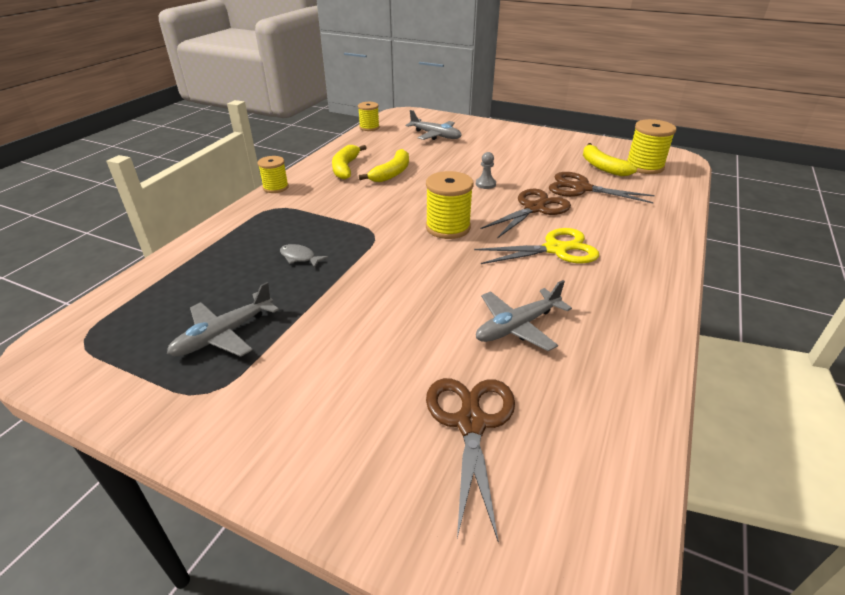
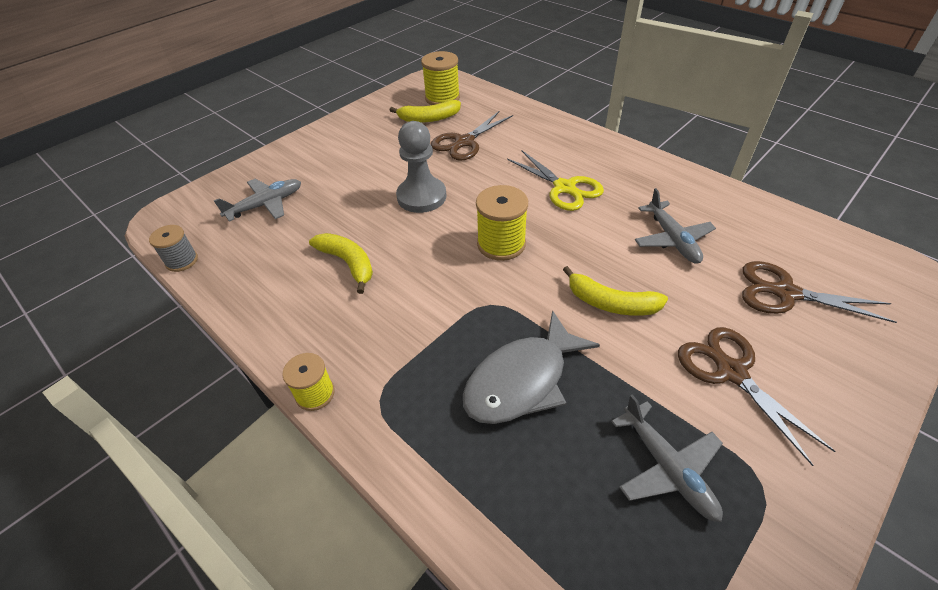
camera: 70 degrees left, 10 degrees up
(300, 257) = (522, 380): grey fish -> grey fish, size x2.41
(345, 168) = (301, 306): yellow banana -> yellow banana (611, 303)
(369, 127) = (182, 261): yellow spool -> grey spool
(485, 184) = (421, 197): grey pawn -> grey pawn, size x2.17
(534, 208) = (489, 179): brown scissors -> brown scissors (731, 372)
(555, 249) = (564, 188): yellow scissors -> yellow scissors turned 135 degrees clockwise

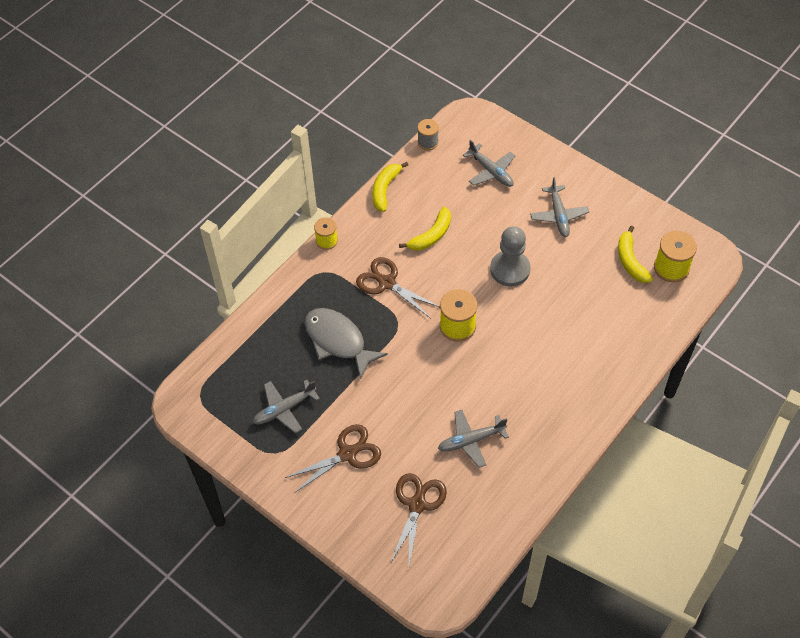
camera: 85 degrees right, 10 degrees up
(355, 158) = (558, 215): none -> grey plane
(464, 142) = (593, 293): brown scissors -> brown scissors (387, 283)
(564, 188) = (531, 369): yellow scissors -> none
(611, 303) = (402, 393): yellow banana -> yellow banana (385, 189)

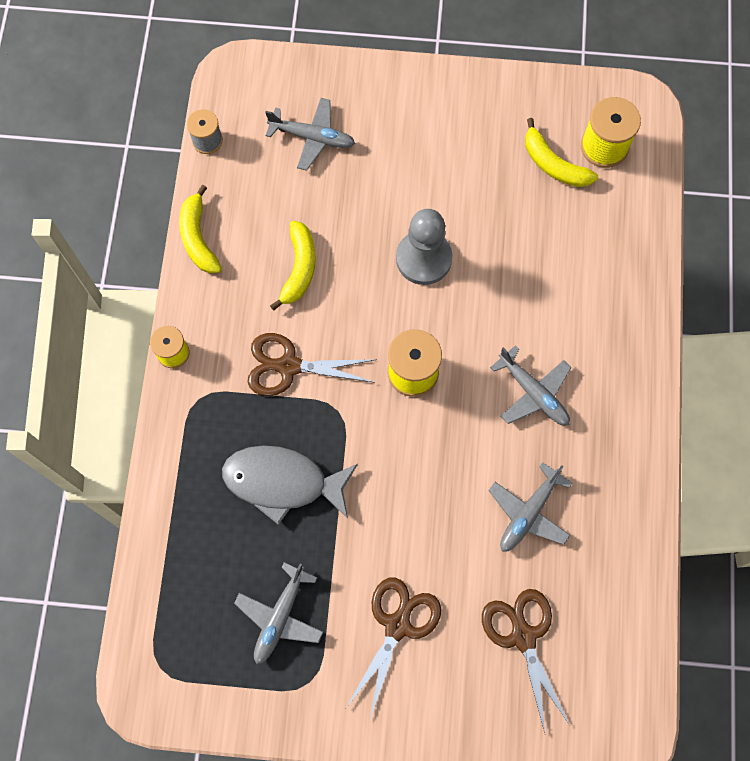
camera: 35 degrees left, 15 degrees up
(558, 215) = (432, 151): grey plane -> grey plane (533, 392)

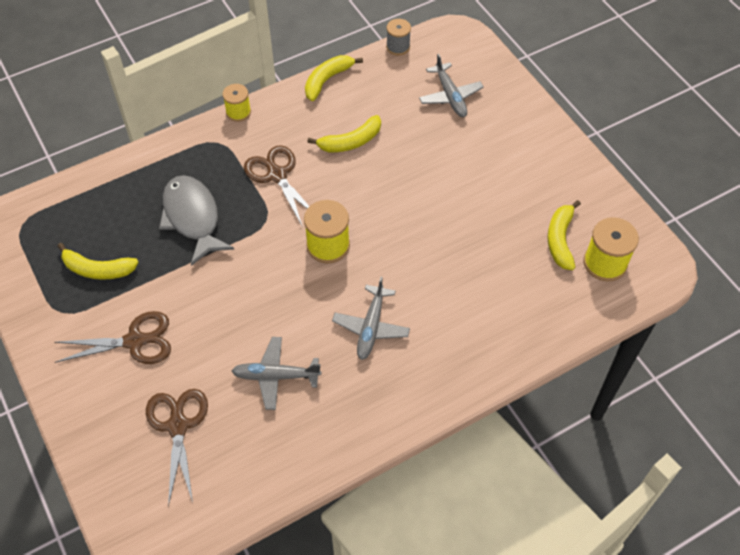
camera: 55 degrees right, 15 degrees down
(280, 616) = (97, 269): grey plane -> yellow banana
(423, 258) = (417, 204): grey pawn -> none
(523, 637) = (177, 426): brown scissors -> brown scissors turned 45 degrees counterclockwise

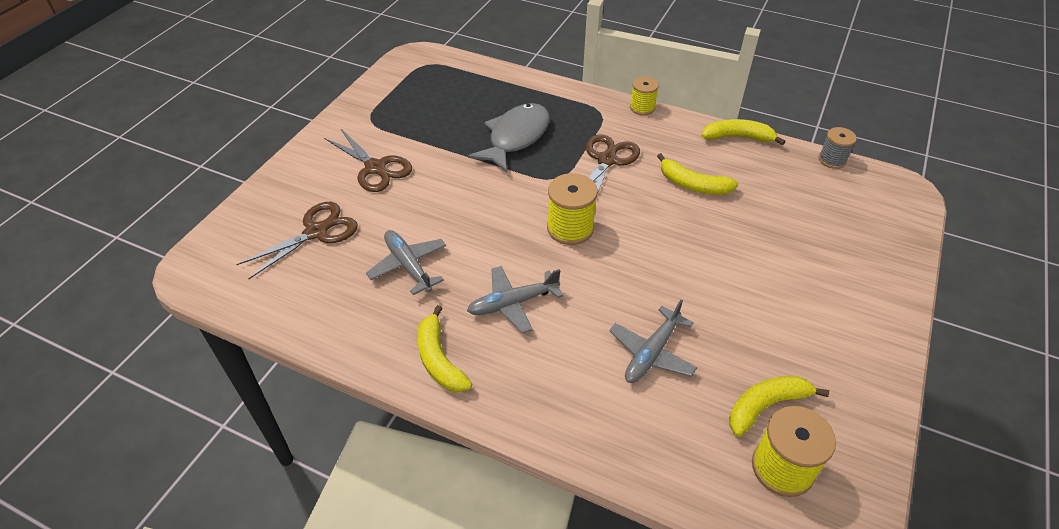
camera: 55 degrees right, 10 degrees down
(97, 269) = (422, 116): yellow banana -> yellow banana (439, 359)
(450, 96) = (827, 223): grey plane -> grey plane (652, 353)

